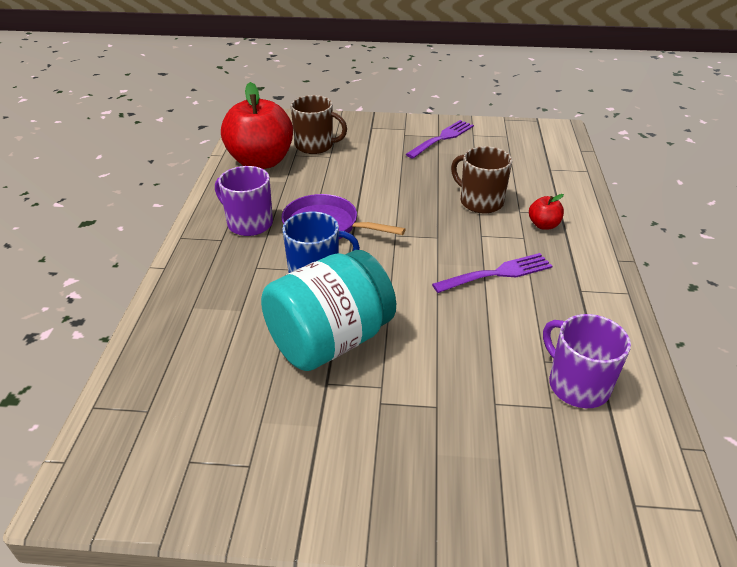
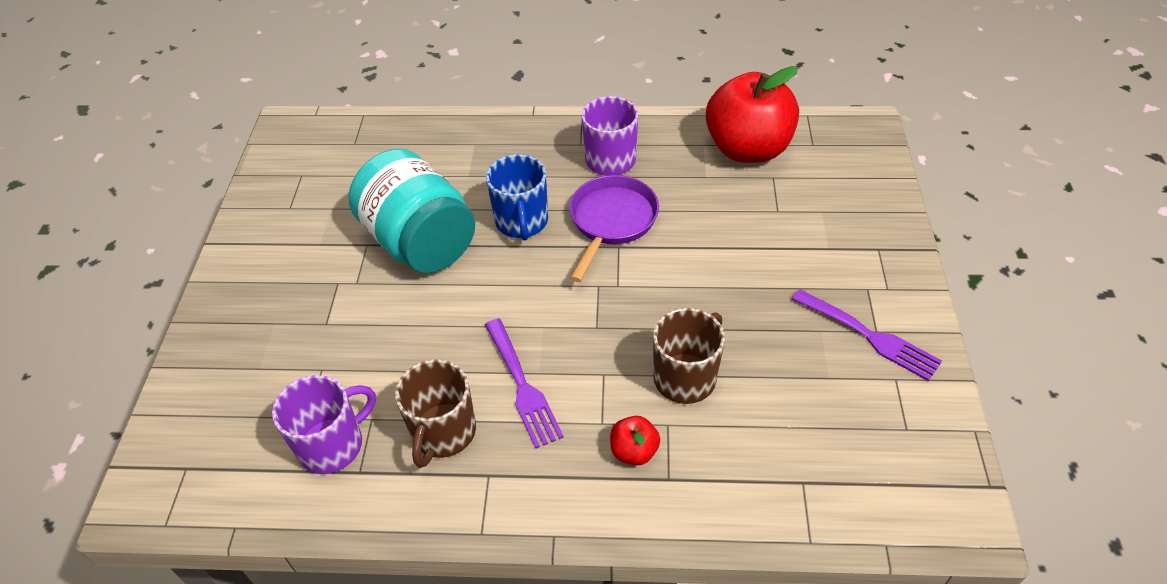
camera: 90 degrees right, 10 degrees up
(315, 146) = (803, 193): brown mug -> brown mug (443, 433)

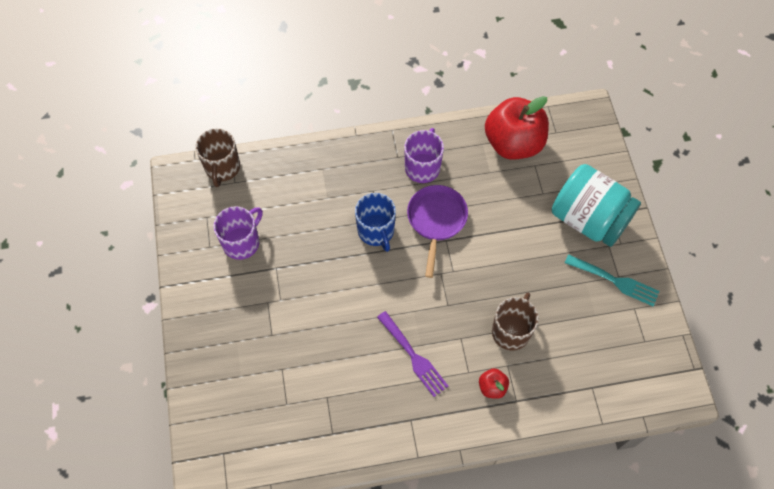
camera: 15 degrees left, 15 degrees up
(332, 445) = (309, 419): purple mug -> purple mug (242, 242)
(420, 242) = (312, 259): turquoise jar -> turquoise jar (588, 219)
(443, 433) = (374, 398): brown mug -> brown mug (222, 168)
(869, 336) = (614, 281): purple fork -> turquoise fork

